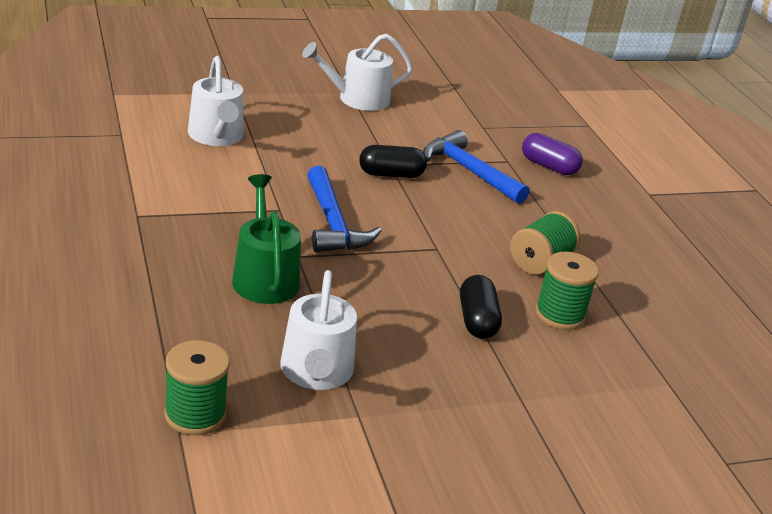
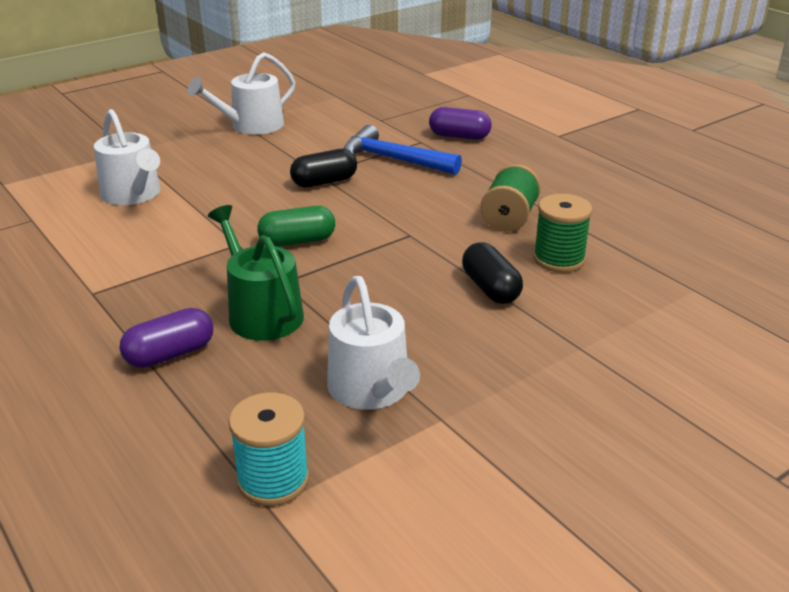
camera: 15 degrees left, 0 degrees up
(171, 288) = (170, 354): none -> purple capsule
(195, 415) = (273, 480): green spool -> turquoise spool
(332, 223) = (297, 241): blue hammer -> green capsule

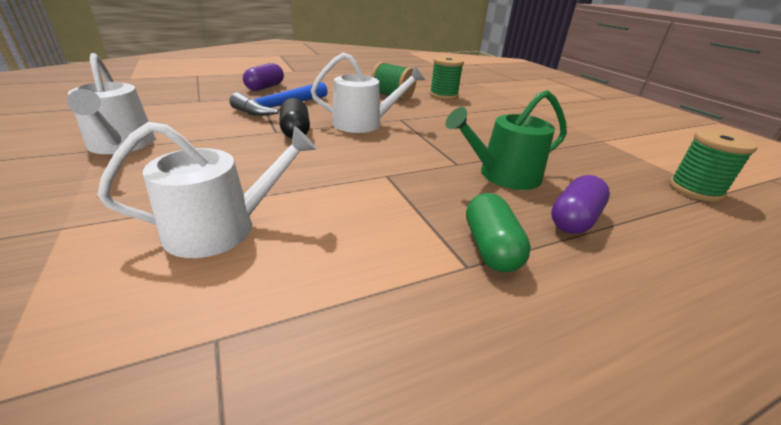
camera: 80 degrees left, 0 degrees up
(170, 354) = (574, 219): purple capsule -> purple capsule turned 60 degrees clockwise
(273, 480) = (695, 190): turquoise spool -> green spool
(297, 241) = (394, 151): green capsule -> green capsule (490, 248)
(372, 390) = (586, 152): white watering can -> white watering can (364, 123)
(490, 288) = (472, 112): black capsule -> none

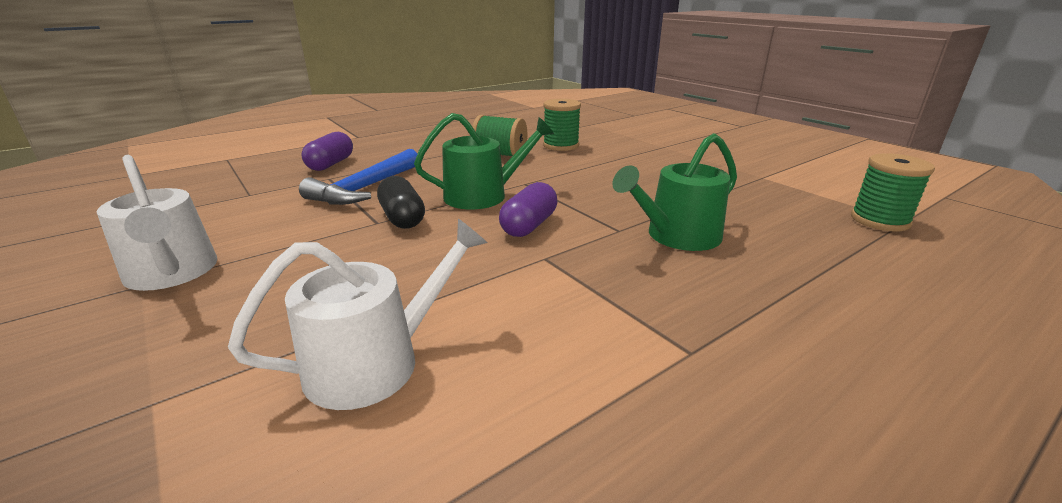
camera: 10 degrees left, 5 degrees down
(364, 123) = (483, 195): white watering can -> green watering can
(490, 248) = (705, 325): green capsule -> none
(574, 219) = (776, 276): purple capsule -> purple capsule (529, 225)

